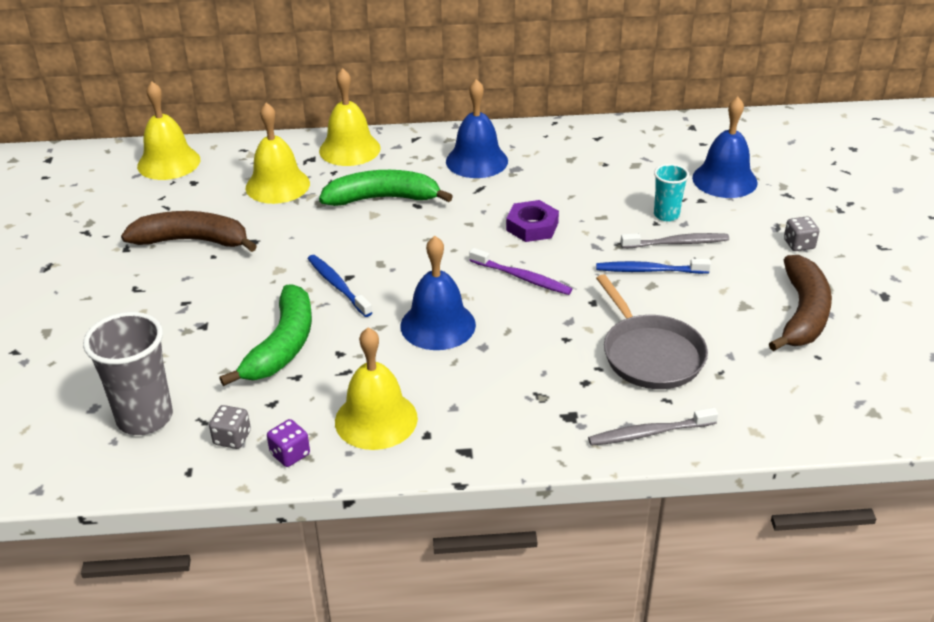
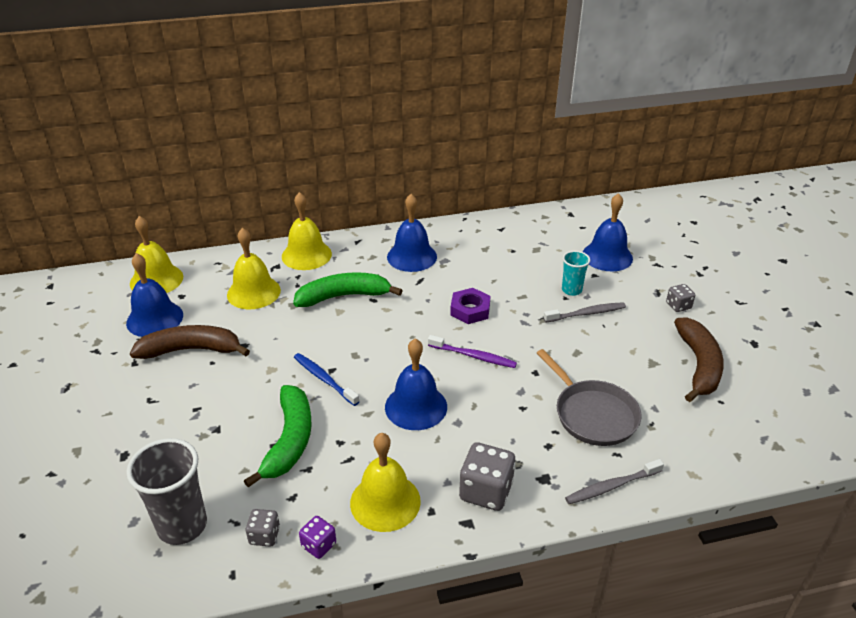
camera: 10 degrees left, 0 degrees up
(158, 204) = (155, 319): none -> blue bell
(496, 421) = (486, 491): none -> grey dice
(649, 270) = (572, 339): blue toothbrush -> none

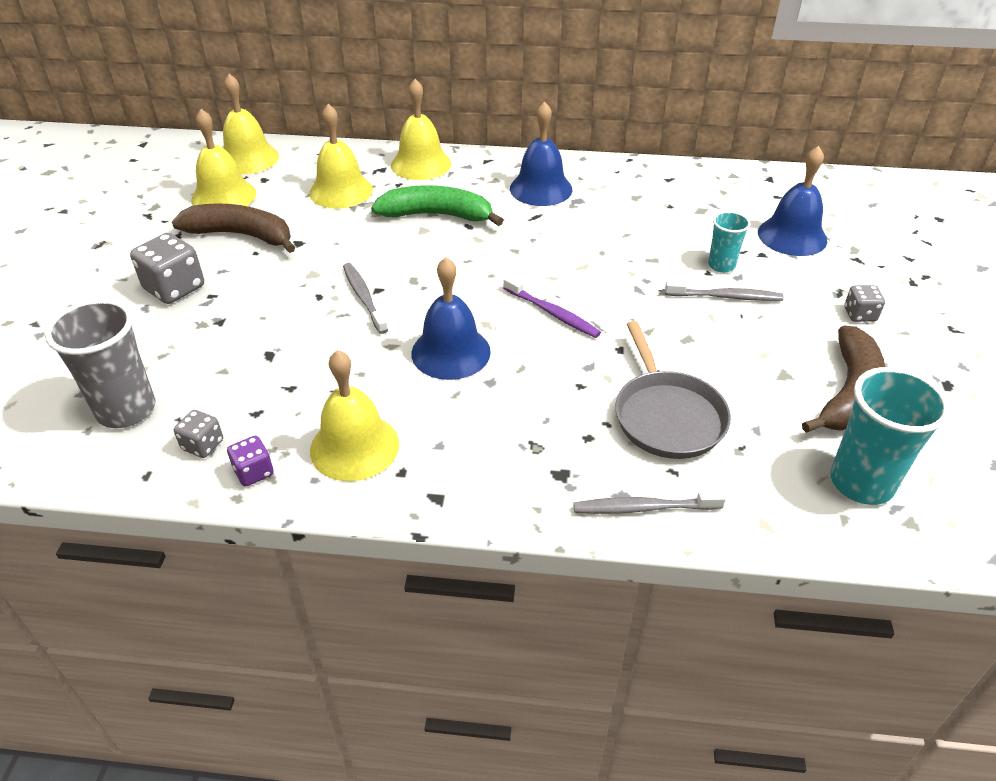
camera: 20 degrees right, 5 degrees up
(155, 319) = (223, 196): blue bell -> yellow bell
(289, 441) = (288, 353): green banana -> none
(324, 379) = (364, 298): blue toothbrush -> grey toothbrush
(470, 310) = (577, 261): purple nut -> none
(486, 491) = (479, 468): grey dice -> grey dice (174, 288)
(736, 427) = (861, 483): none -> turquoise cup

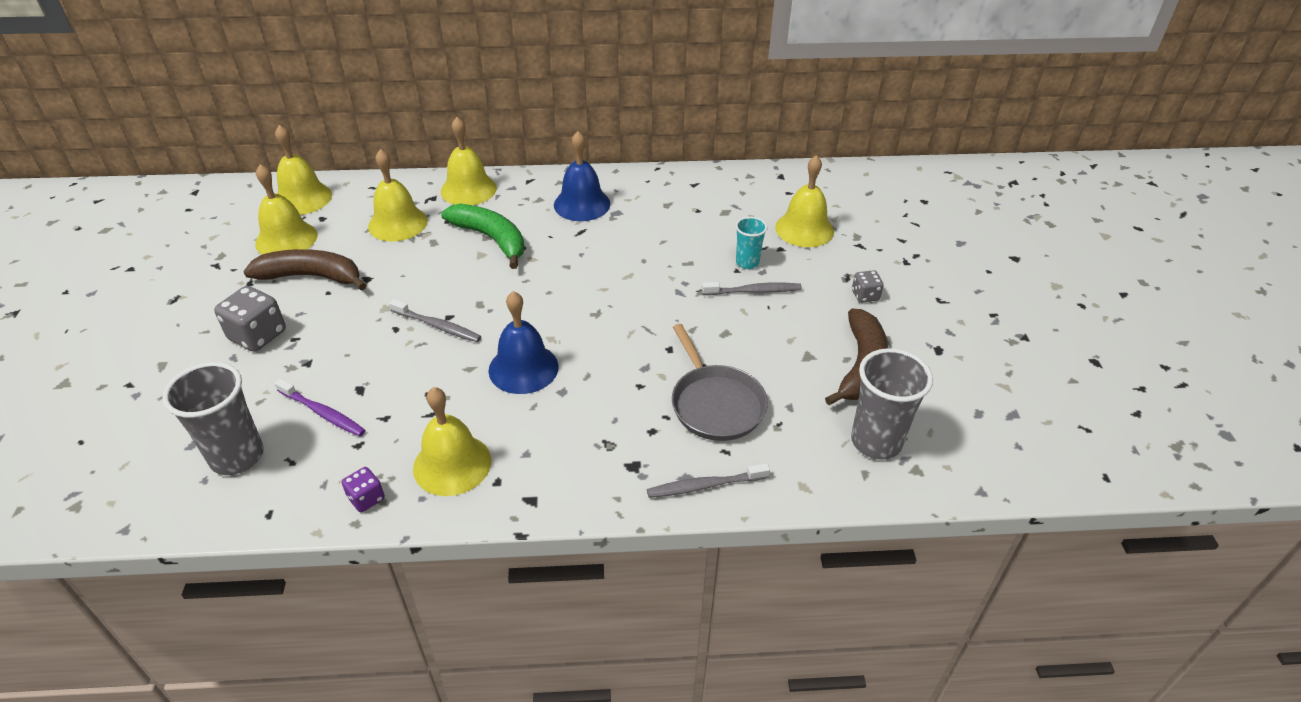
camera: 10 degrees left, 0 degrees up
(203, 445) = (315, 480): grey dice -> none
(364, 298) = (437, 326): grey toothbrush -> grey toothbrush turned 150 degrees clockwise
(437, 215) = (491, 239): green banana -> green banana turned 45 degrees clockwise
(552, 313) = (607, 322): purple toothbrush -> purple toothbrush (322, 413)
(792, 236) = (804, 229): blue bell -> yellow bell
(861, 483) = (876, 442): turquoise cup -> grey cup

